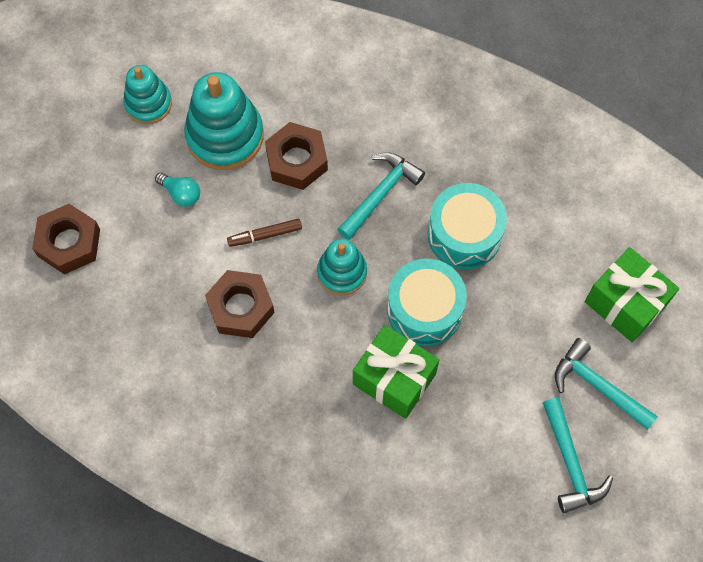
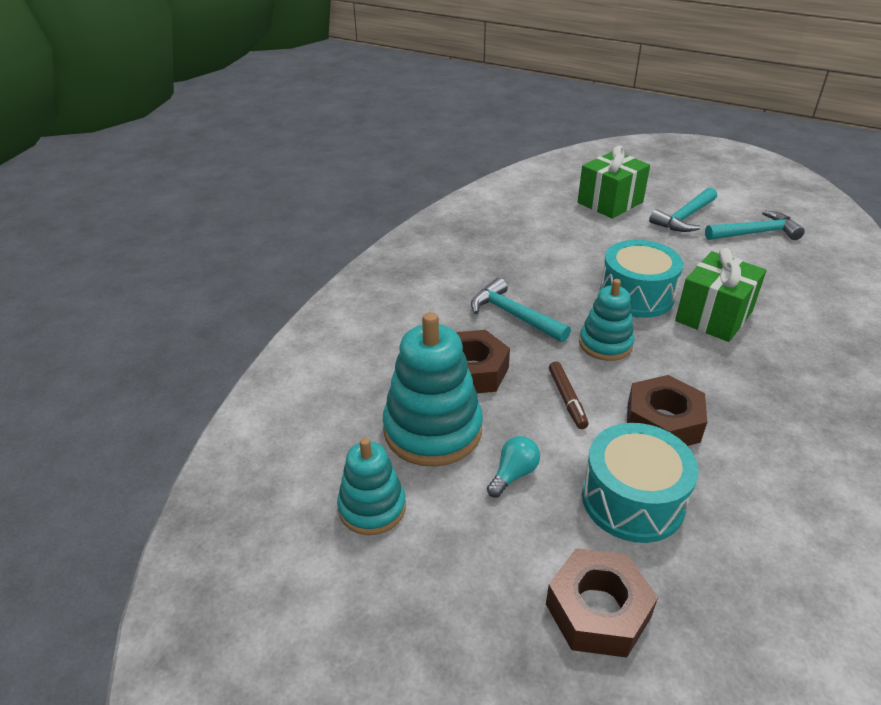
camera: 85 degrees left, 30 degrees down
(464, 234) = (555, 270): turquoise drum -> turquoise drum (633, 500)

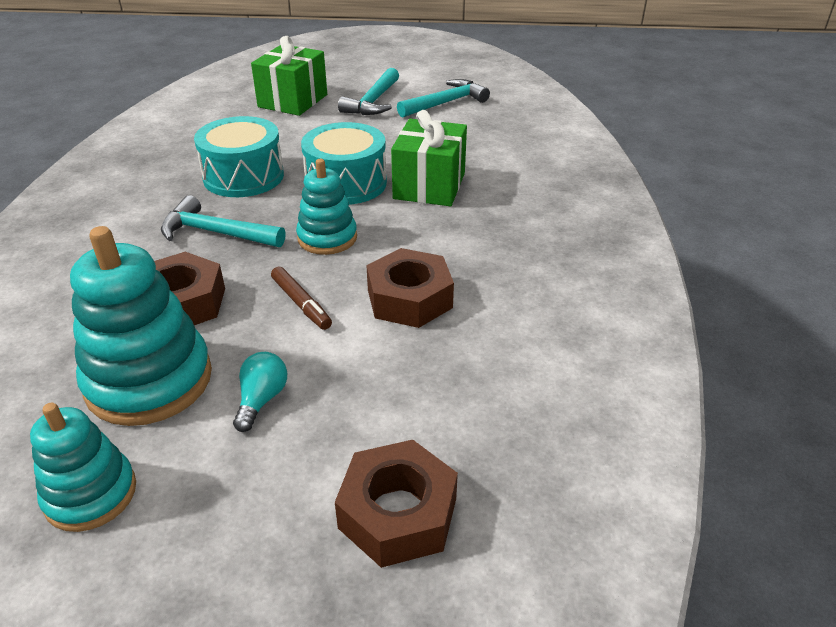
camera: 25 degrees left, 0 degrees up
(633, 500) = (401, 385): turquoise drum -> turquoise drum (243, 176)

